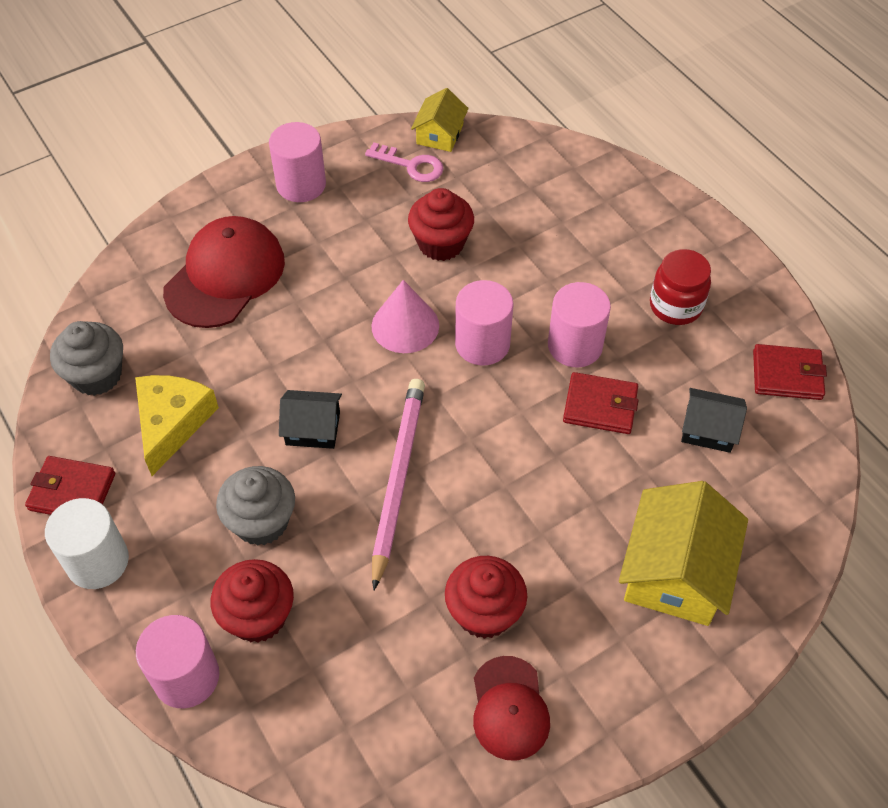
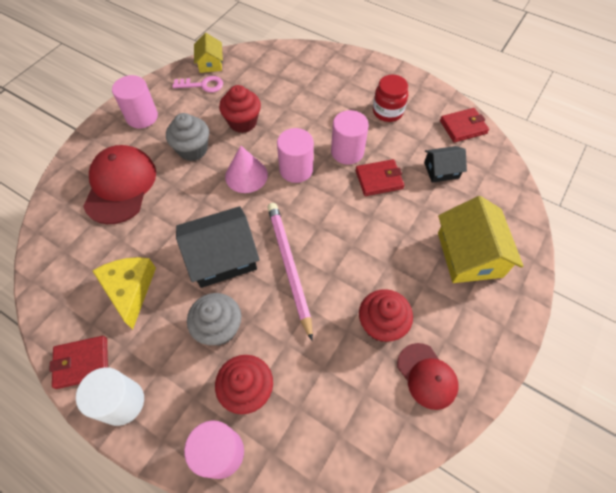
camera: 25 degrees left, 5 degrees up
(97, 375) = (63, 279): grey cupcake -> grey cupcake (193, 149)
(313, 428) = (222, 257): black house -> black house, size x1.79

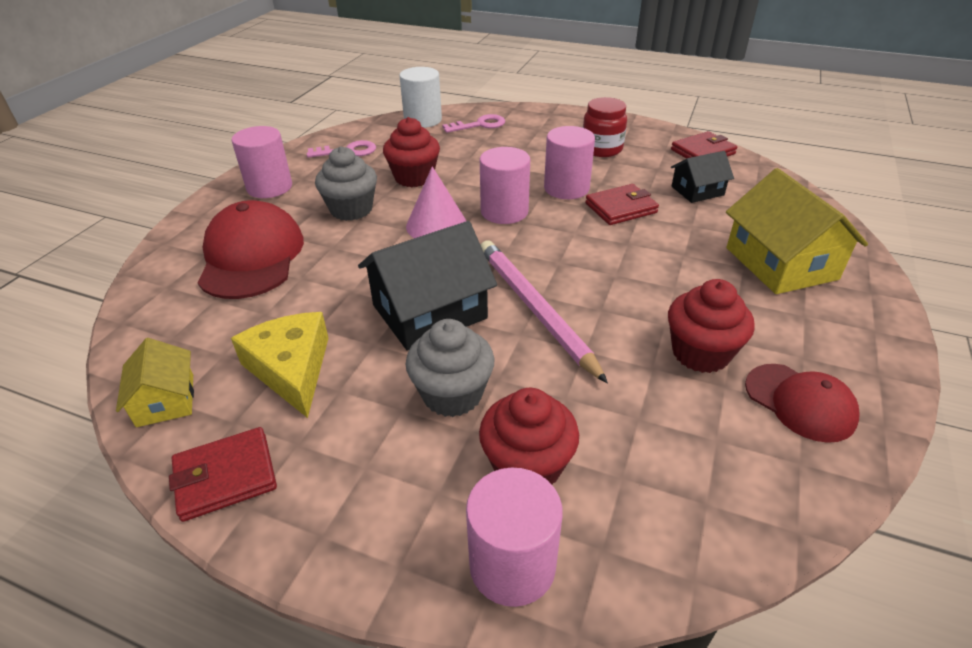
camera: 10 degrees left, 20 degrees down
(122, 402) = (310, 521): white cylinder -> white cylinder (423, 120)
(210, 63) = (353, 132): yellow house -> yellow house (165, 400)
(305, 68) = (479, 125): none -> pink key

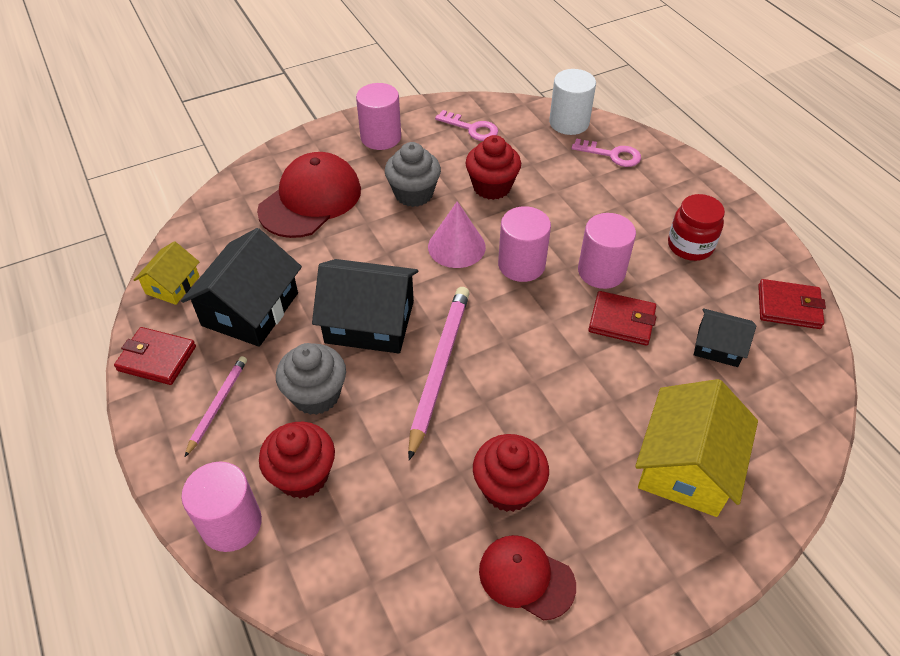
camera: 40 degrees right, 10 degrees up
(291, 369) = (250, 309): yellow cheese -> black house
(357, 470) = (218, 405): none -> pink pencil
(800, 402) = (526, 577): red cap -> red cap turned 120 degrees clockwise

